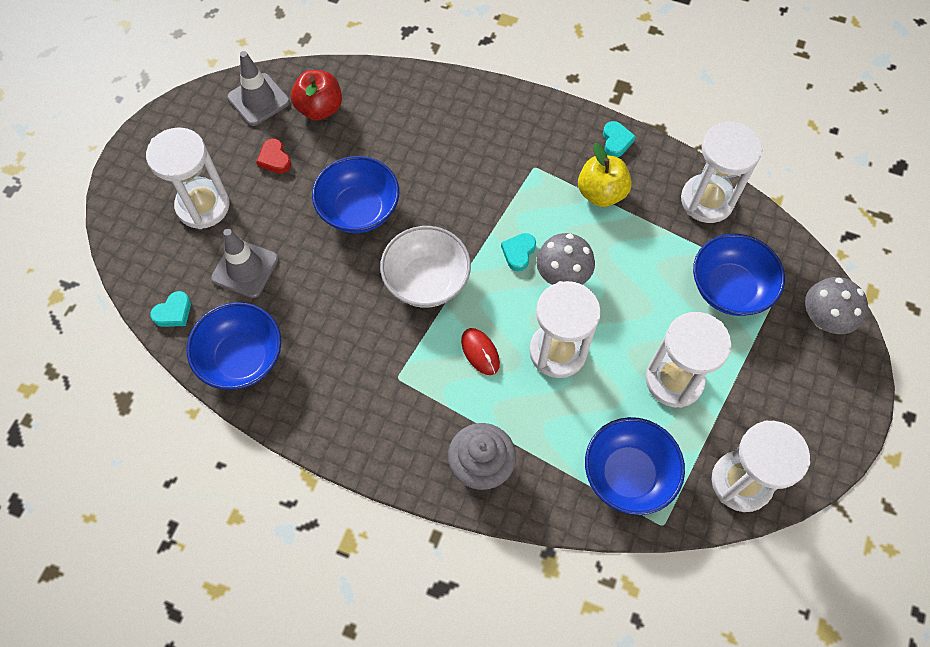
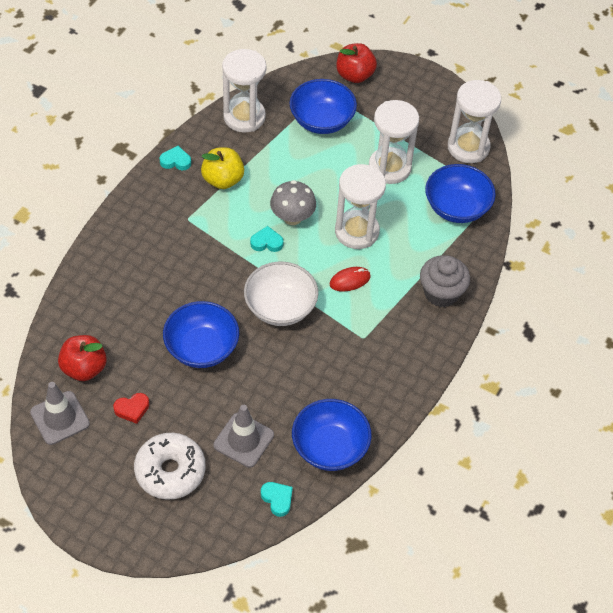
camera: 85 degrees left, 10 degrees down
(203, 206) = (170, 471): white hourglass -> white donut
(518, 253) = (266, 242): turquoise heart -> turquoise heart turned 150 degrees clockwise
(824, 319) = (355, 75): grey mushroom -> red apple

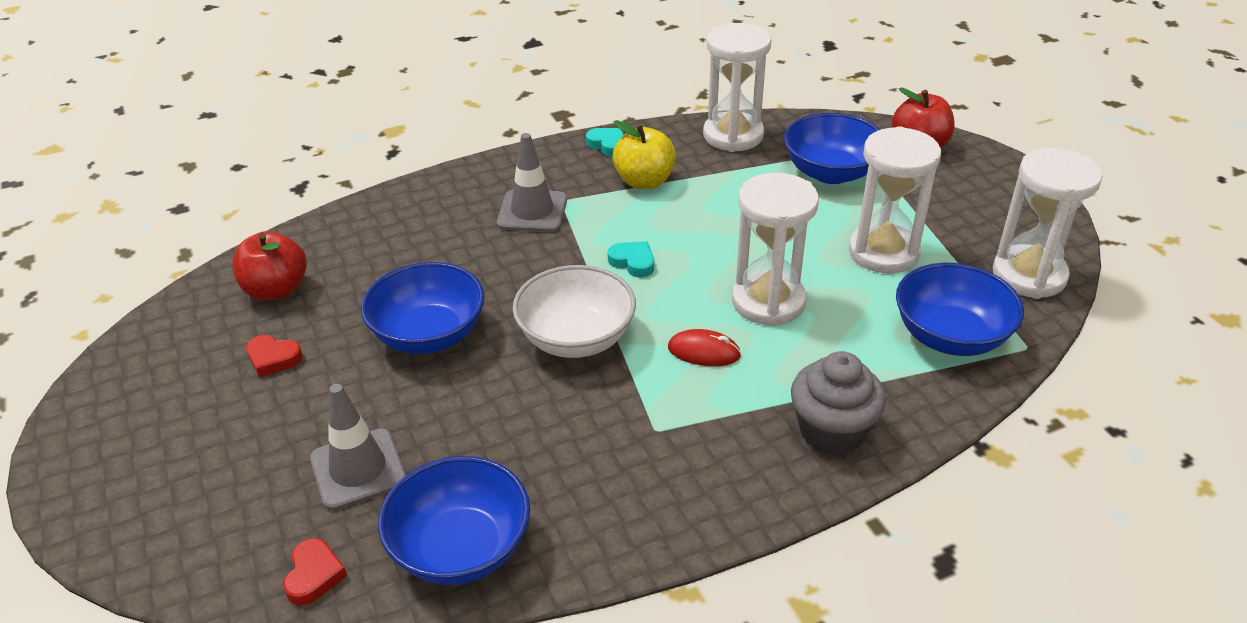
camera: 40 degrees right, 15 degrees down
(60, 418) = (189, 326): grey traffic cone -> grey traffic cone (532, 211)
(170, 471) = (229, 454): white donut -> none
(277, 499) = (314, 575): turquoise heart -> red heart
(292, 217) = (693, 251): grey mushroom -> none

